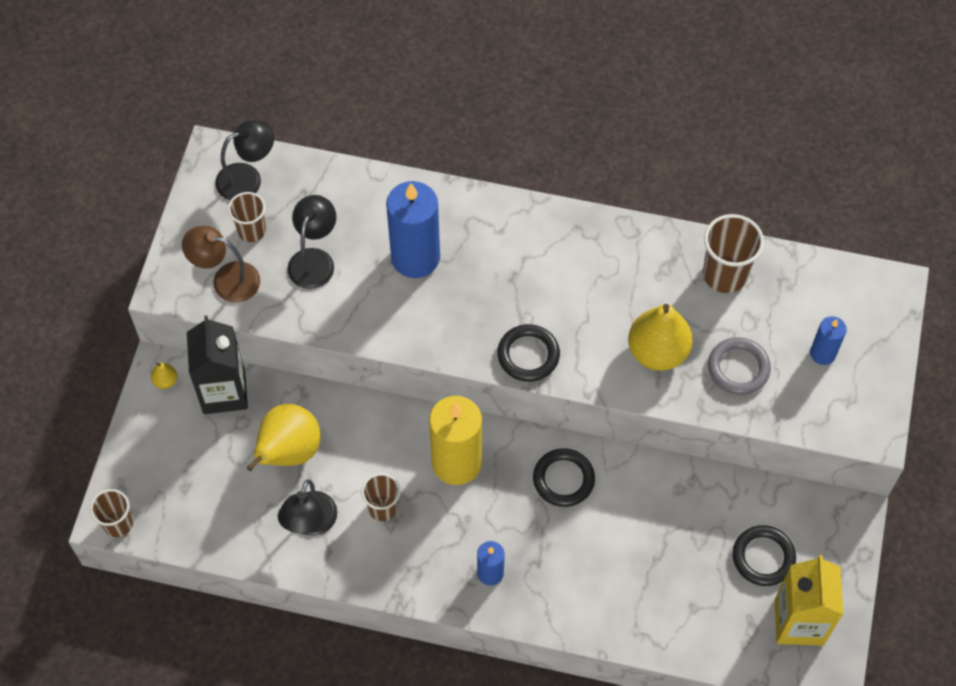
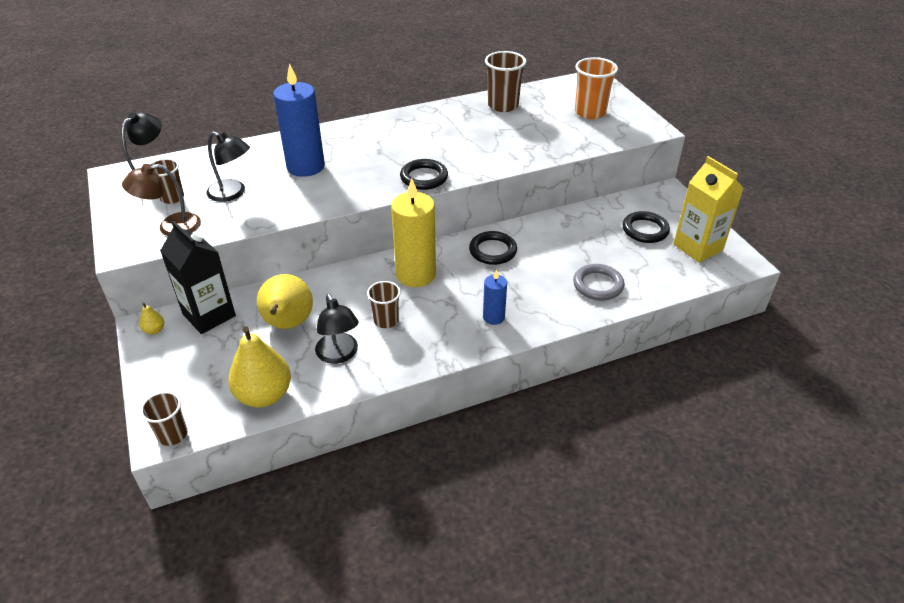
camera: 35 degrees left, 20 degrees down
(314, 259) = (233, 193): black lamp -> black lamp turned 135 degrees clockwise
(657, 352) = (500, 146): yellow pear -> yellow pear (264, 395)
(738, 368) = (553, 134): grey ring -> grey ring (598, 285)
(822, 353) = (590, 112): blue candle -> orange cup

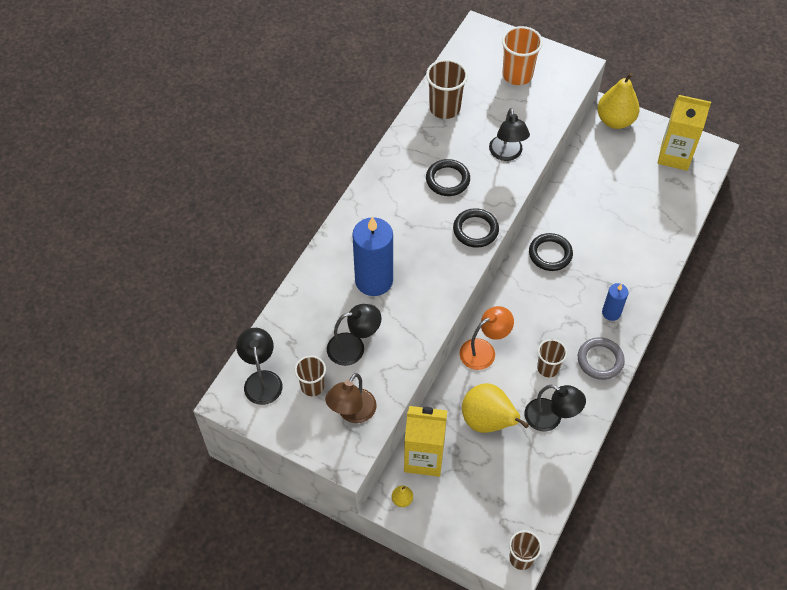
camera: 40 degrees left, 15 degrees up
(209, 315) = (424, 458): black carton -> yellow carton
(264, 395) = (541, 485): yellow pear -> yellow pear (615, 121)
(352, 278) = (484, 350): none -> orange lamp
(416, 274) = (522, 314): yellow candle -> none
(515, 149) = (507, 154): none -> black lamp
(598, 285) = (646, 236): grey ring -> grey ring (600, 360)
(645, 230) = (628, 162): black ring -> black ring (447, 180)

